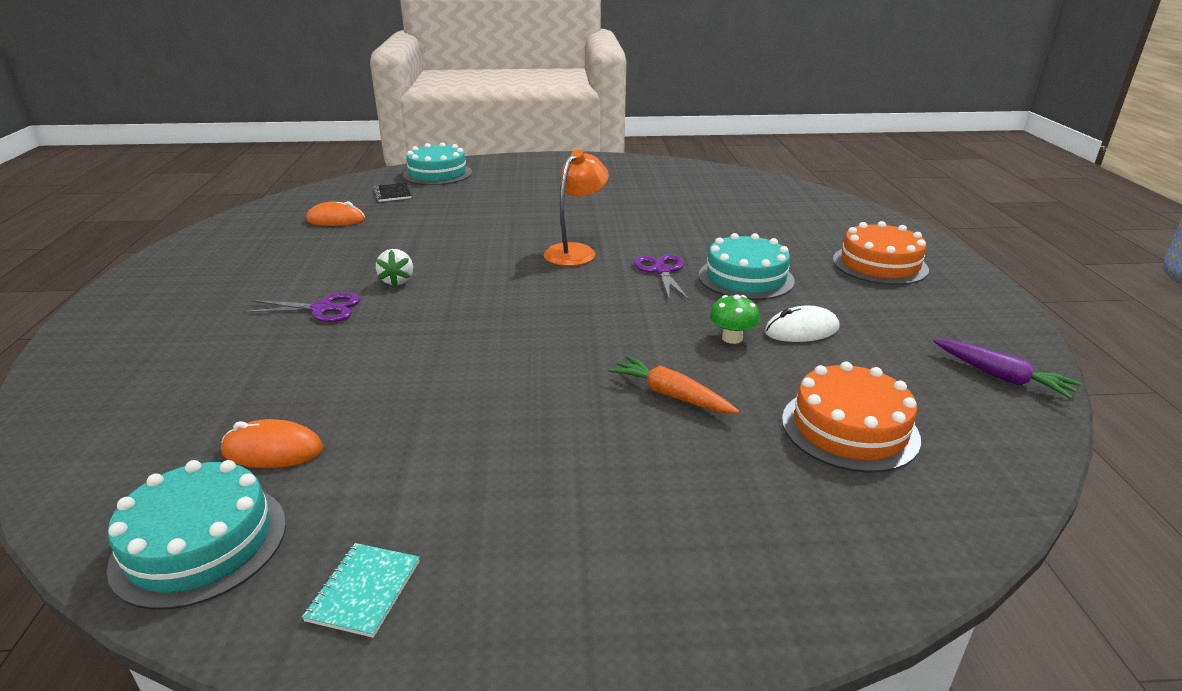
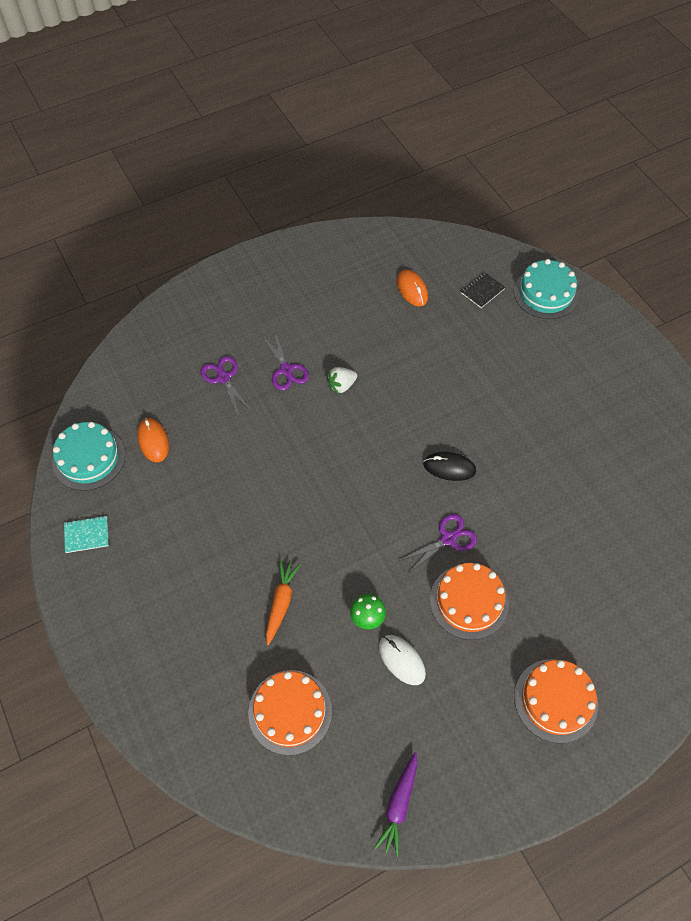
camera: 65 degrees right, 30 degrees up
(261, 357) = (223, 378): none -> purple scissors
(576, 251) = (449, 467): orange lamp -> black mouse
(746, 278) = (469, 601): turquoise cake -> orange cake

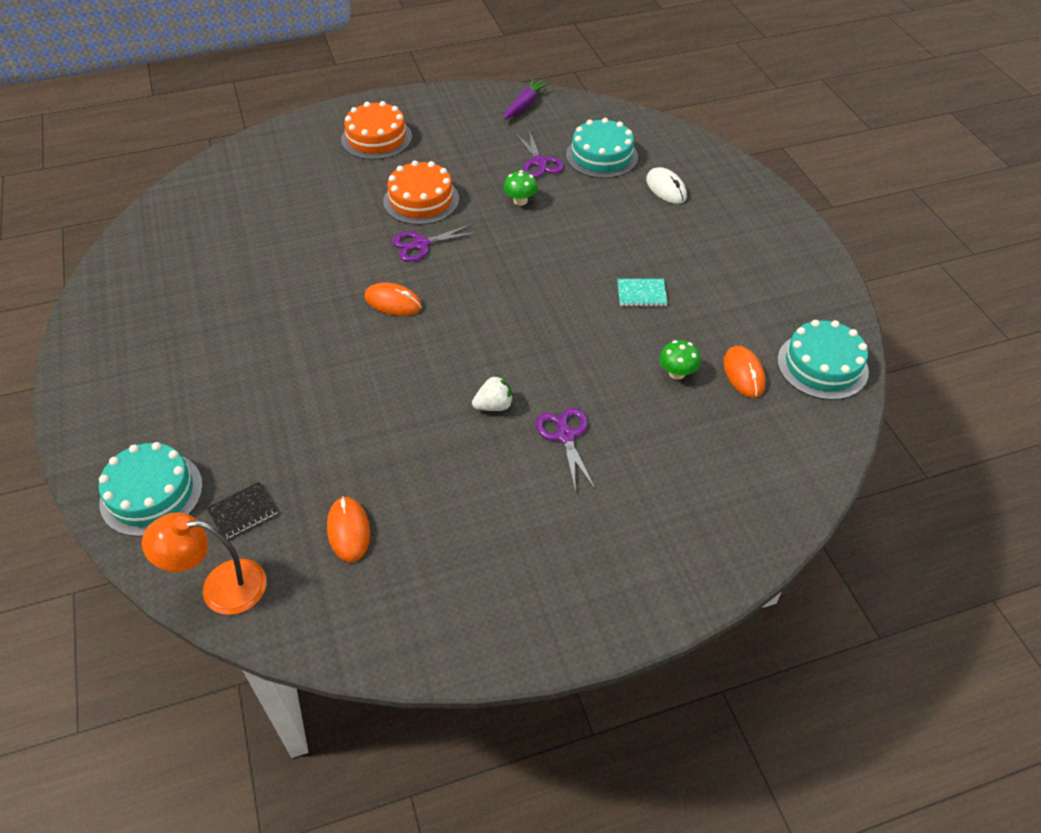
camera: 170 degrees left, 10 degrees down
(86, 535) = (807, 293): turquoise notebook -> turquoise notebook (641, 293)
(206, 434) = (677, 373): none -> green mushroom
(223, 378) = (653, 437): purple scissors -> purple scissors (539, 162)
(281, 602) = (601, 219): orange carrot -> none
(290, 712) = (602, 156): orange cake -> turquoise cake
(401, 660) = (497, 172): white mouse -> white mouse (666, 188)
(449, 467) = (393, 302): black mouse -> orange mouse
(472, 250) = (220, 587): none -> orange lamp

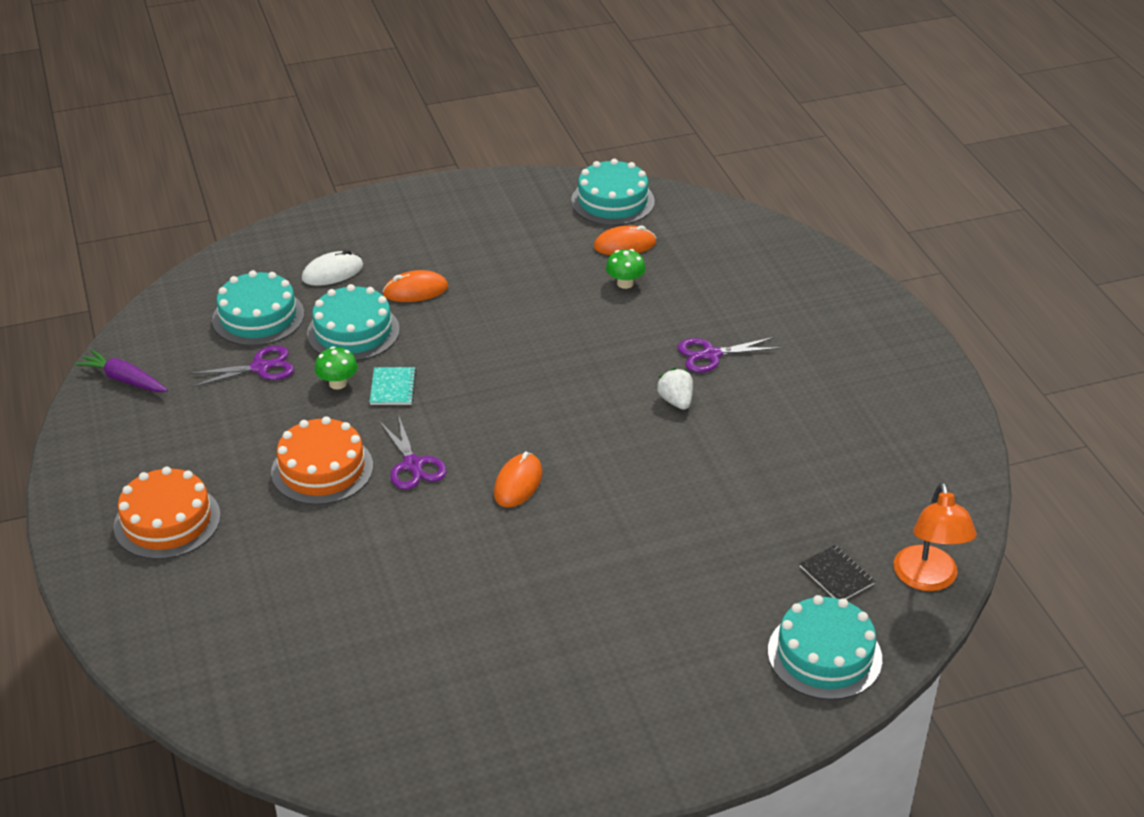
camera: 90 degrees left, 10 degrees down
(348, 531) = (845, 494): orange mouse -> orange mouse (415, 290)
(586, 204) = (353, 331): none -> turquoise cake
(641, 293) = (511, 299): turquoise notebook -> turquoise notebook (392, 387)

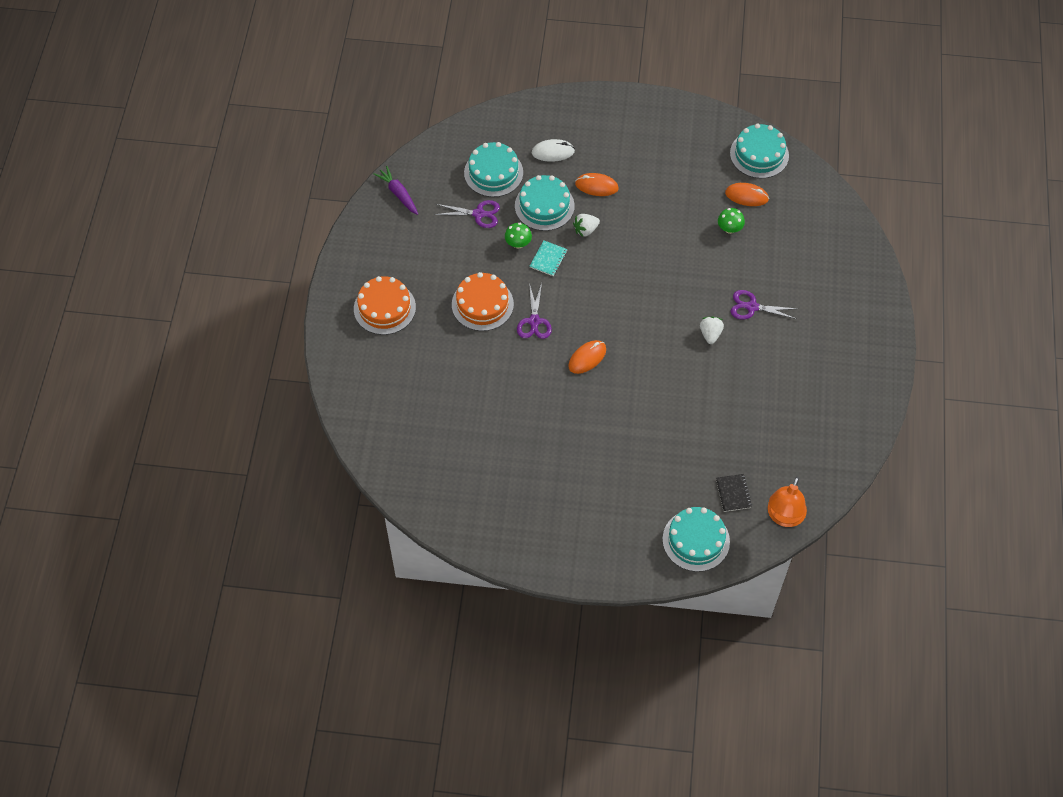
camera: 25 degrees right, 20 degrees up
(428, 340) = (585, 230): none -> white strawberry

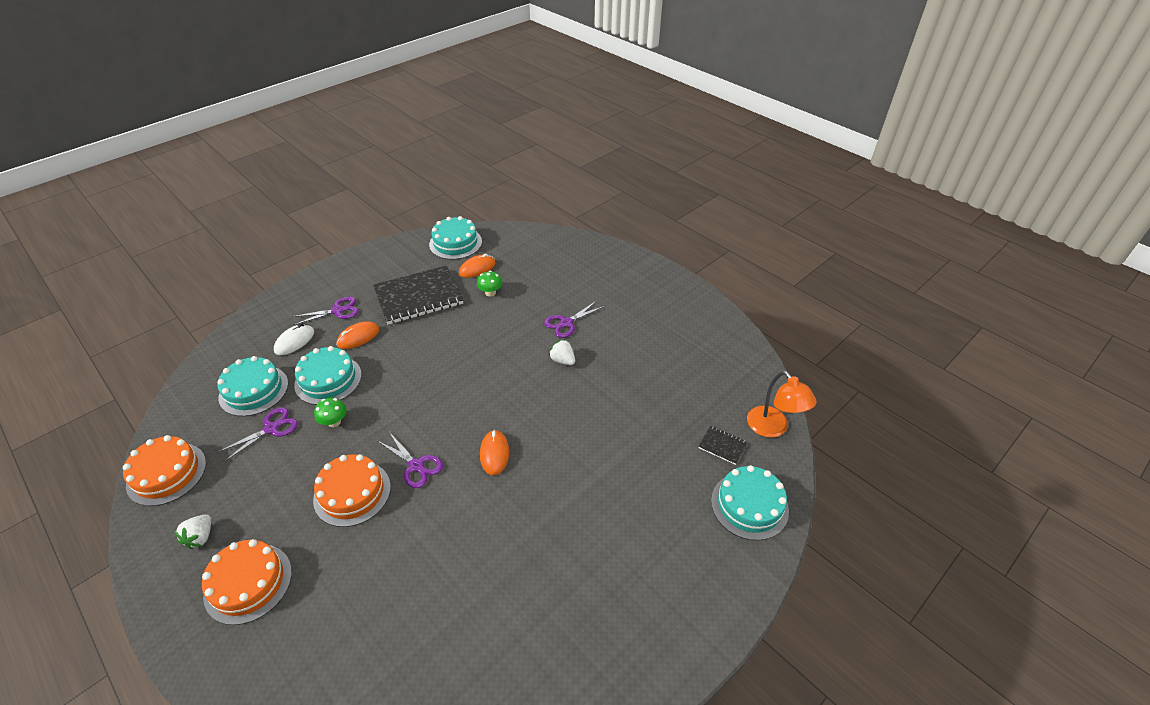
camera: 50 degrees left, 15 degrees down
(398, 194) = (166, 473): purple carrot -> orange cake
(548, 259) = (375, 412): turquoise notebook -> none
(585, 230) = (383, 370): white strawberry -> white strawberry (200, 537)
(605, 148) = (337, 311): none -> purple scissors
(674, 185) = (418, 296): none -> black notebook

